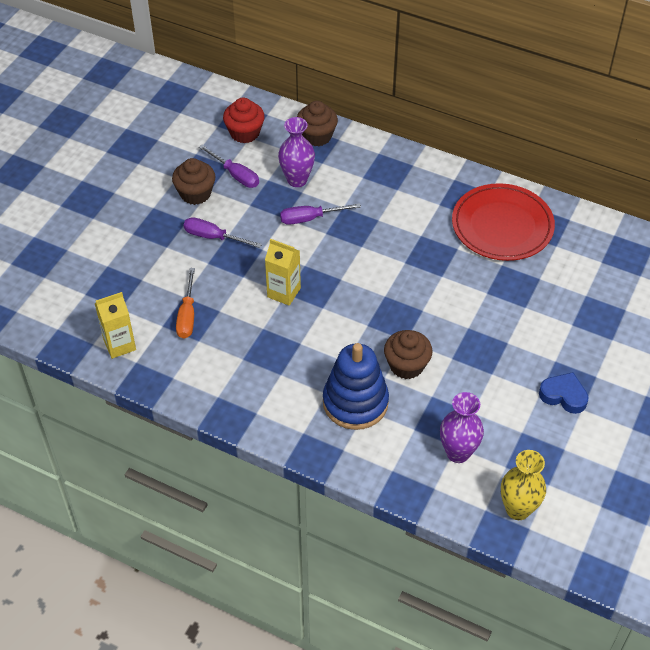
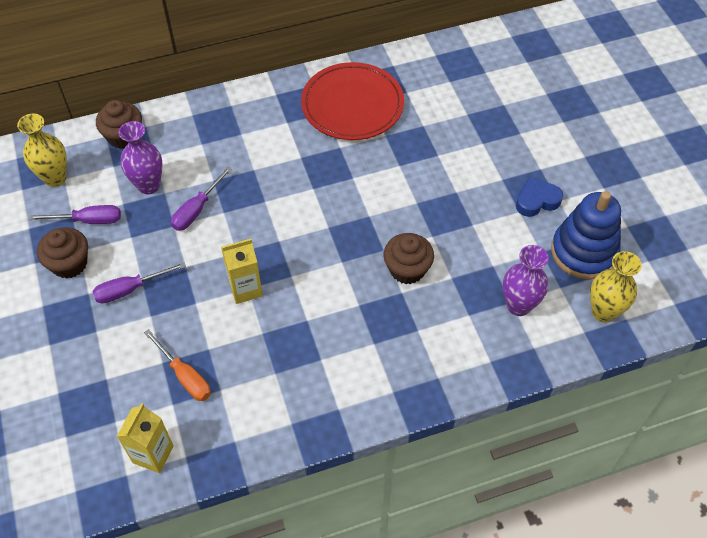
camera: 45 degrees left, 5 degrees up
(245, 133) = (55, 178): red cupcake -> yellow vase
(355, 402) = (404, 332): blue stacking toy -> blue stacking toy (583, 252)

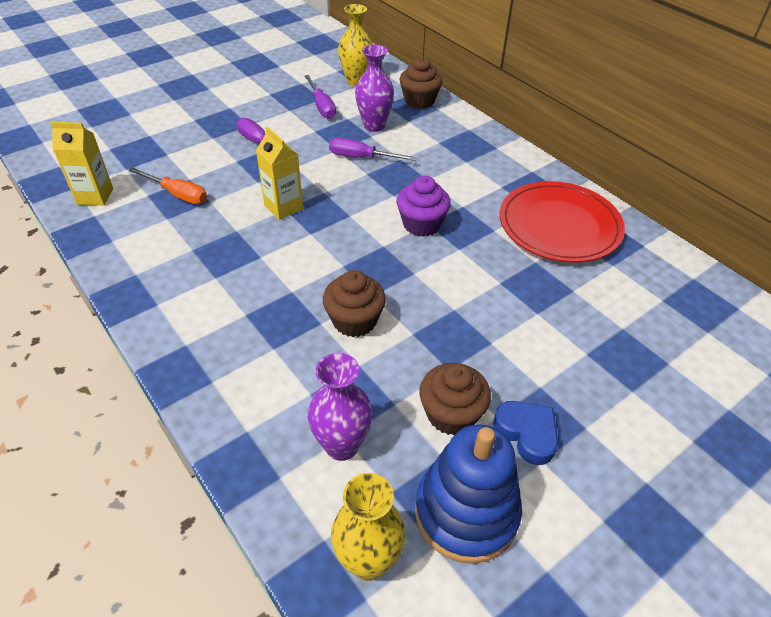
camera: 70 degrees right, 10 degrees down
(69, 263) = (274, 109): brown cupcake -> brown cupcake (451, 414)
(185, 376) = (177, 194): orange screwdriver -> orange screwdriver turned 90 degrees counterclockwise
(313, 193) = (421, 224): none -> purple cupcake

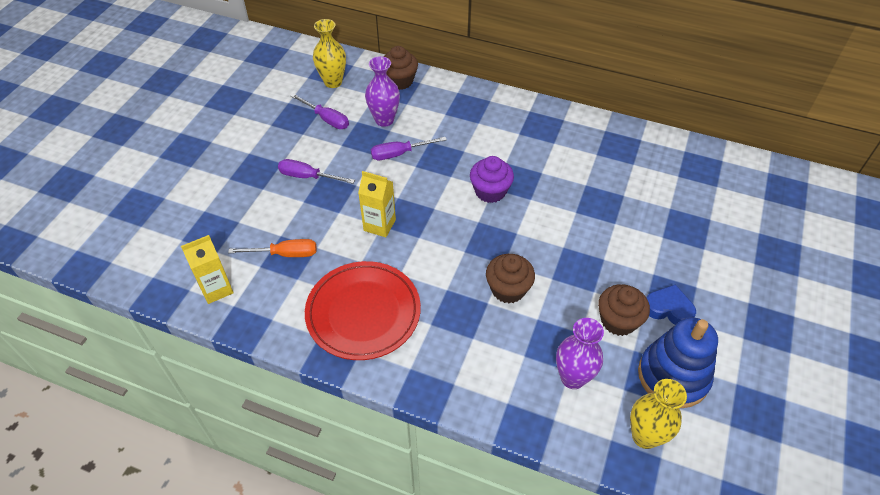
camera: 30 degrees left, 5 degrees up
(559, 226) = (580, 149): red plate -> red plate (363, 313)

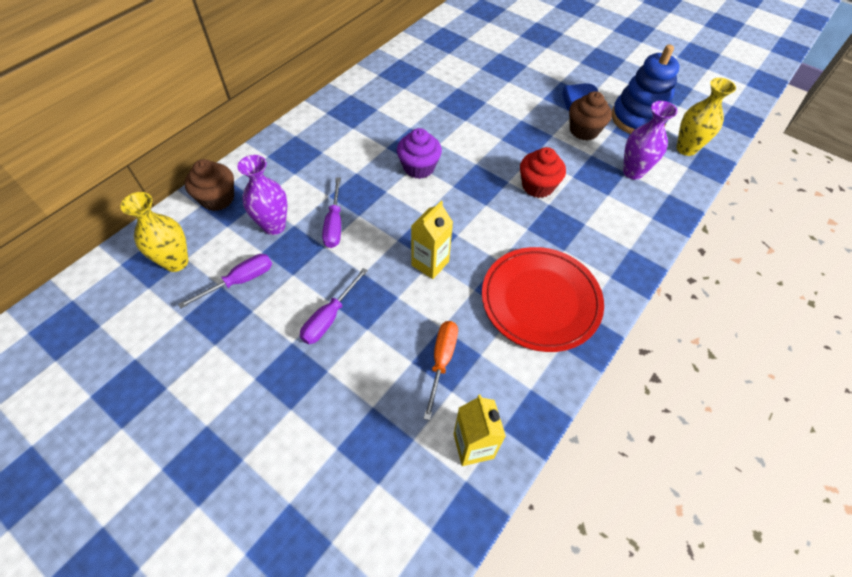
camera: 75 degrees left, 5 degrees up
(508, 289) = (537, 186): brown cupcake -> red cupcake

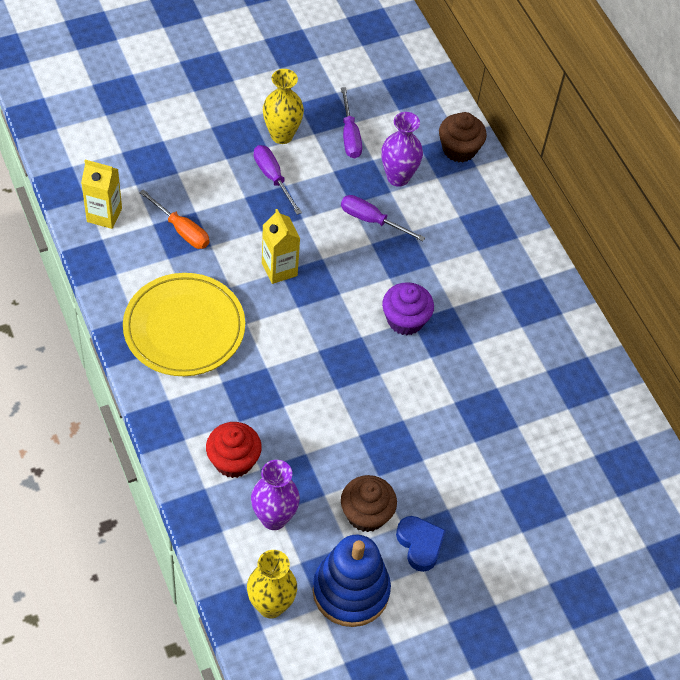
camera: 115 degrees right, 0 degrees up
(176, 262) = (398, 102): yellow vase -> yellow vase (282, 135)
(537, 186) = (313, 411): red cupcake -> red cupcake (233, 460)
(540, 301) = (184, 328): red plate -> yellow plate

